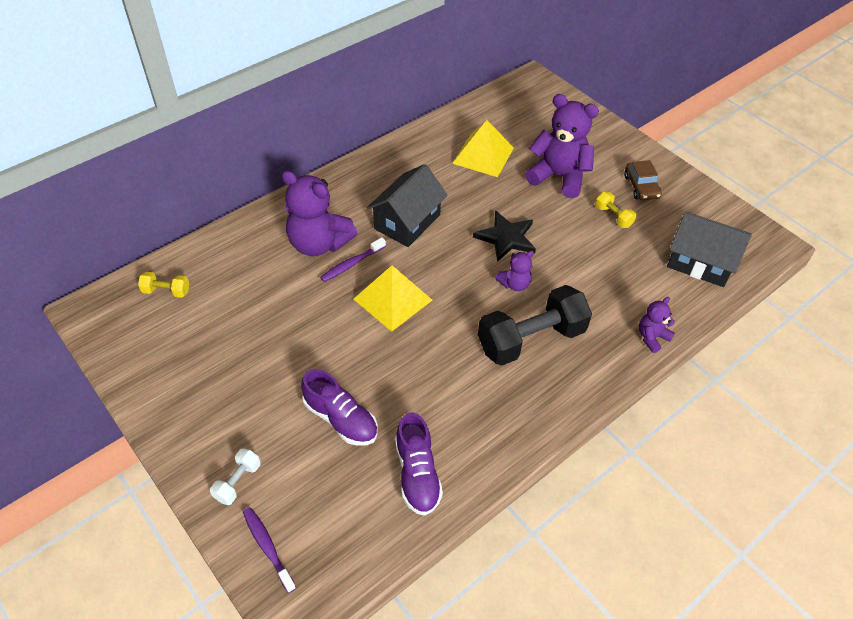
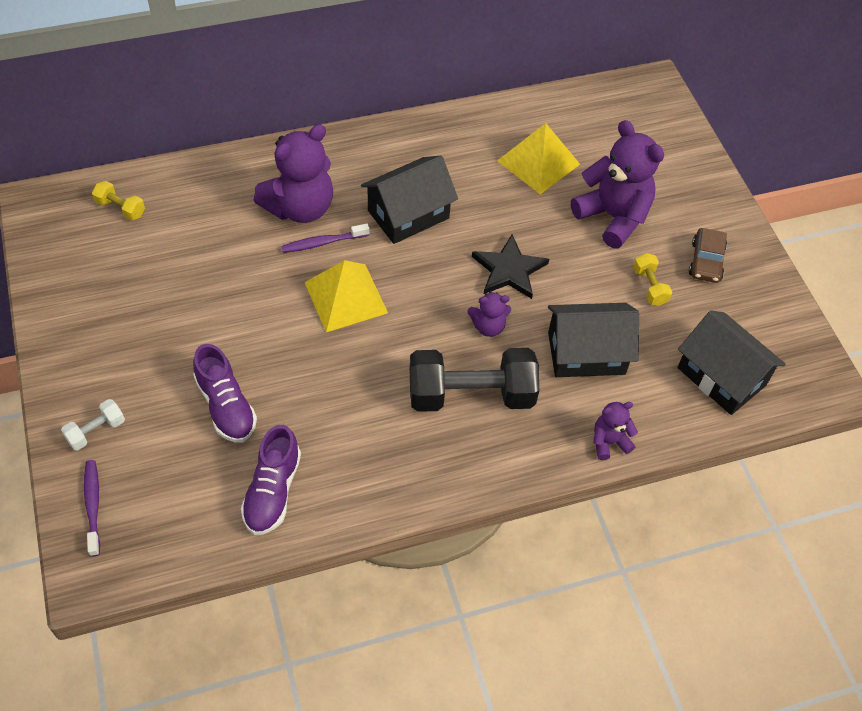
camera: 20 degrees right, 5 degrees up
(319, 244) = (300, 208): purple teddy bear -> purple teddy bear turned 90 degrees counterclockwise
(597, 279) = (586, 353): none -> black house

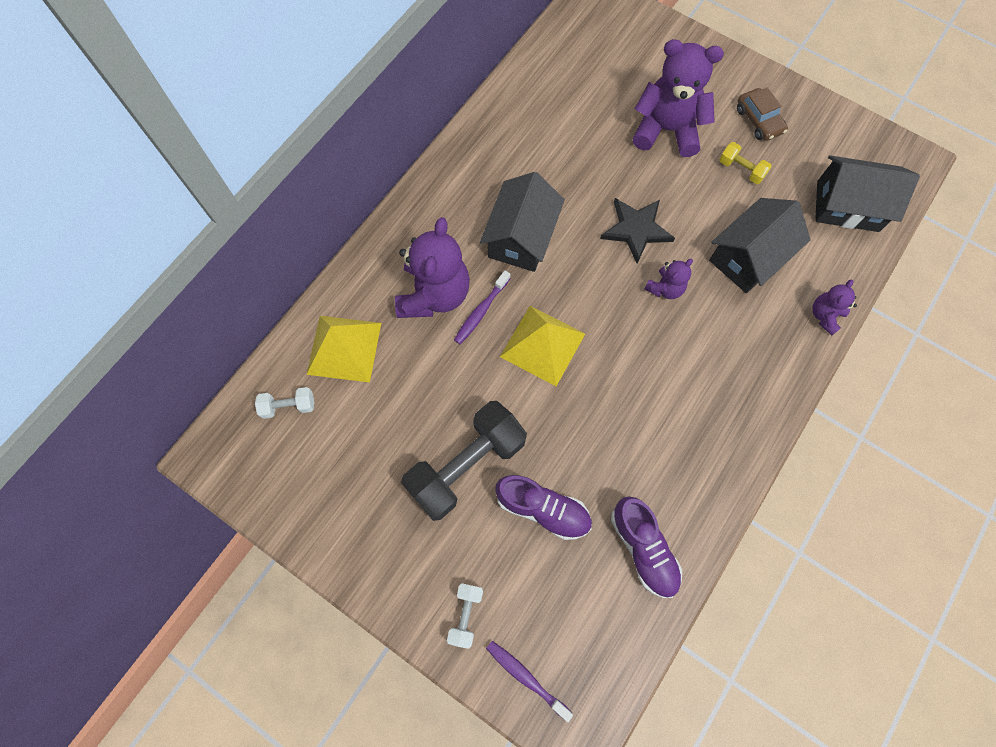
camera: 35 degrees left, 15 degrees up
(120, 208) = (288, 406): yellow dumbbell -> white dumbbell
(471, 395) = (704, 354): black dumbbell -> black dumbbell (466, 465)
(538, 162) = (573, 121): yellow pyramid -> yellow pyramid (344, 348)

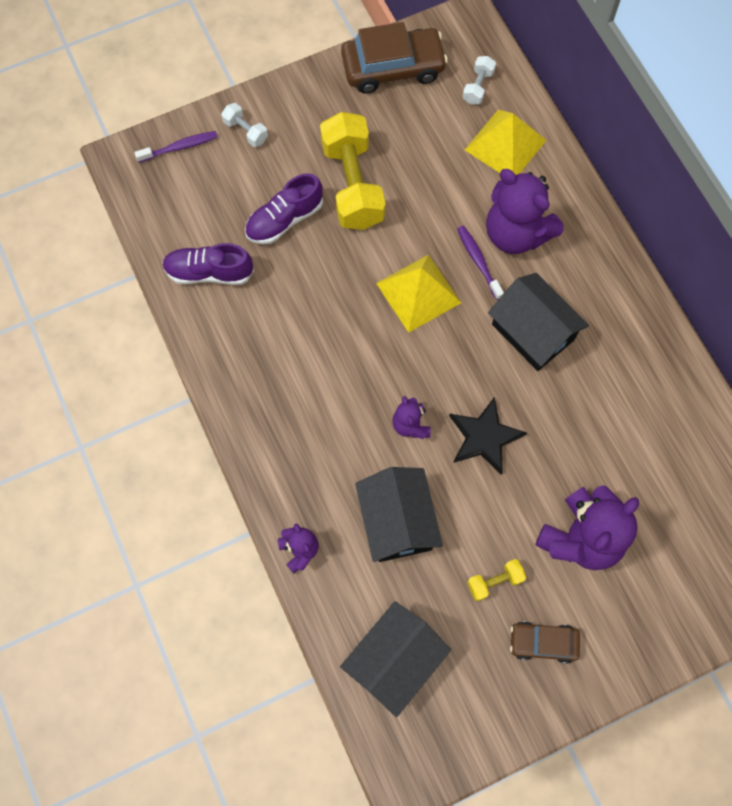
camera: 120 degrees right, 0 degrees up
(306, 502) = (393, 68): none -> brown car
(466, 465) = (352, 184): black dumbbell -> yellow dumbbell

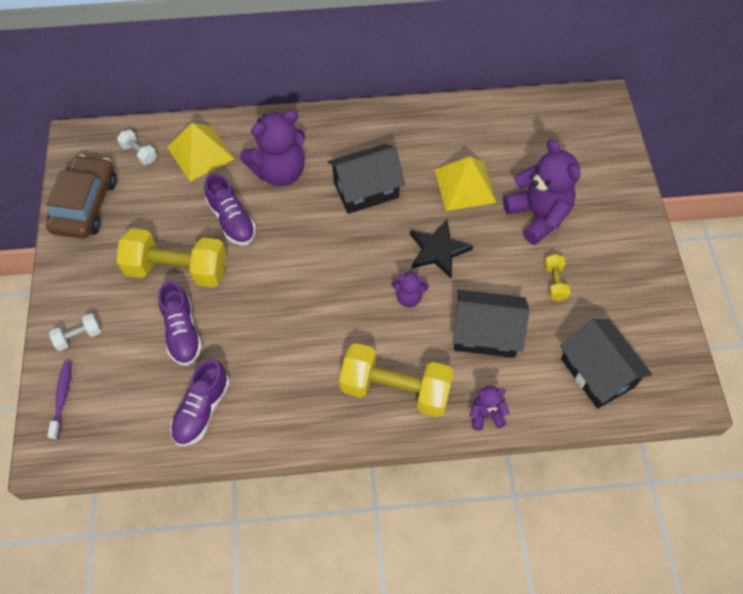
camera: 70 degrees left, 10 degrees down
(296, 447) = (395, 389): none -> yellow dumbbell
(418, 293) = (298, 254): yellow pyramid -> yellow pyramid (465, 185)
(433, 211) = (232, 220): none -> purple shoe
(478, 261) = (291, 204): purple toothbrush -> none
(543, 642) = (609, 267): brown car -> none

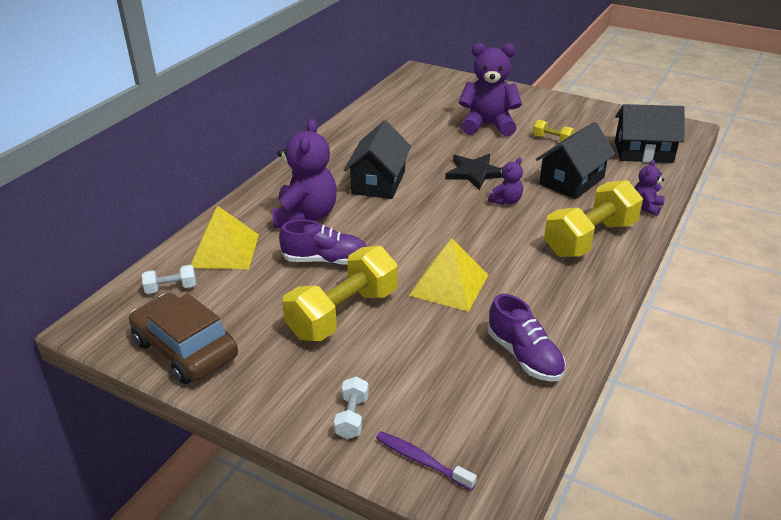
camera: 55 degrees left, 25 degrees down
(182, 332) = (421, 337): purple shoe -> none
(465, 185) = (427, 141): yellow pyramid -> yellow pyramid (449, 285)

